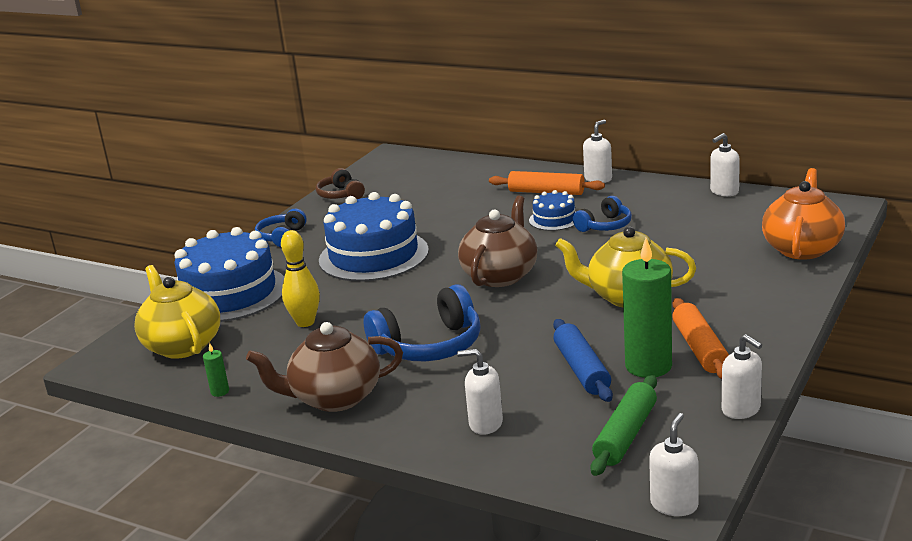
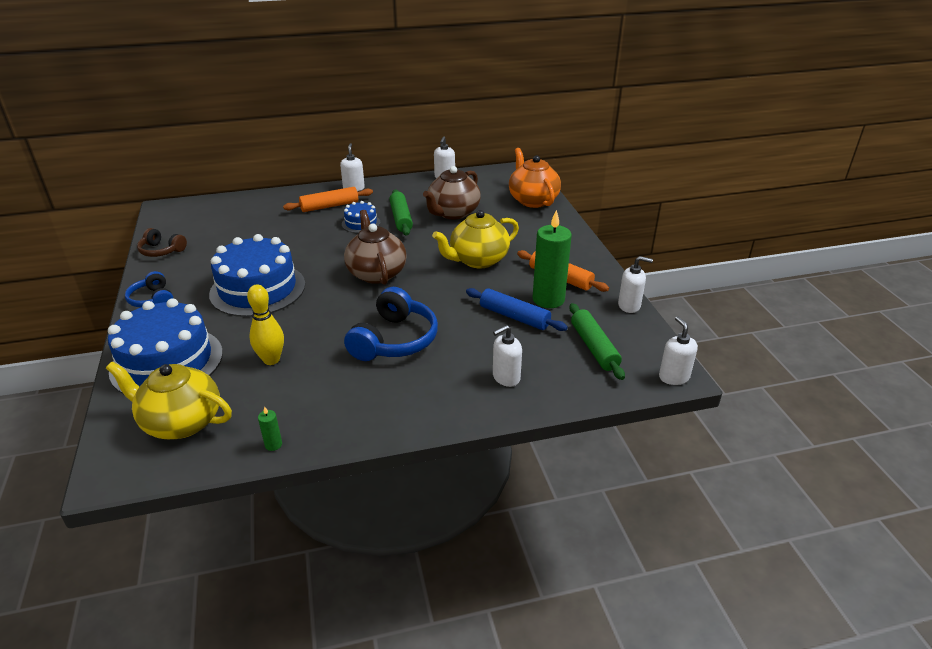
camera: 45 degrees left, 10 degrees up
(334, 398) = (377, 407): brown teapot -> brown teapot (453, 213)
(605, 226) = (401, 218): blue headphones -> green rolling pin

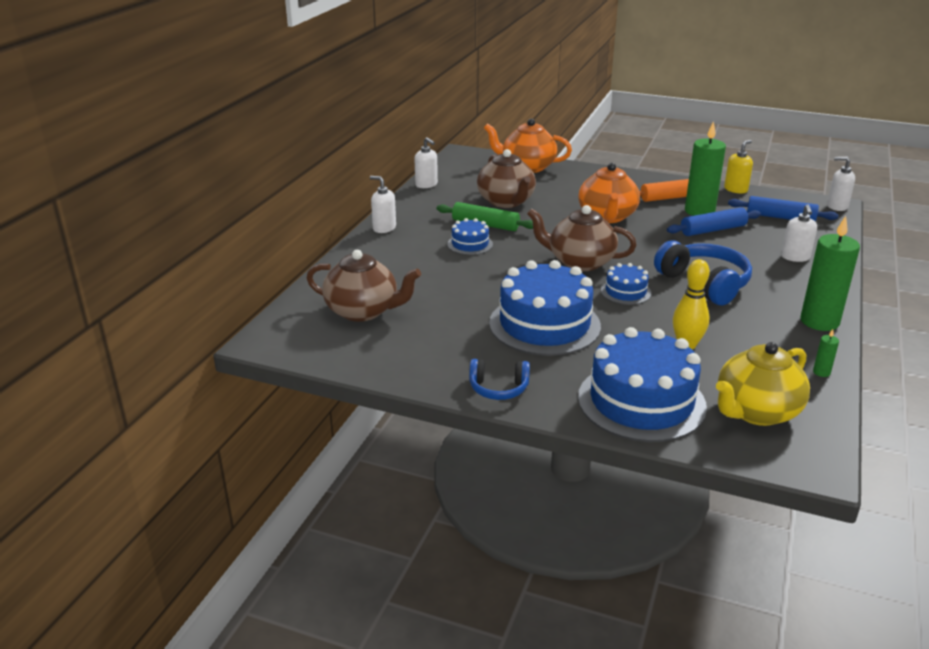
camera: 55 degrees left, 5 degrees down
(161, 251) = (382, 363): brown headphones -> none
(225, 222) = (363, 311): none -> brown teapot
(329, 206) = (408, 249): orange rolling pin -> none
(342, 307) = (625, 292): none -> blue cake
(375, 422) = (819, 321): none -> green candle
(478, 260) = (607, 216): yellow teapot -> orange teapot
(594, 347) = (780, 217): green rolling pin -> blue rolling pin
(629, 305) = (736, 189): white soap dispenser -> yellow soap dispenser

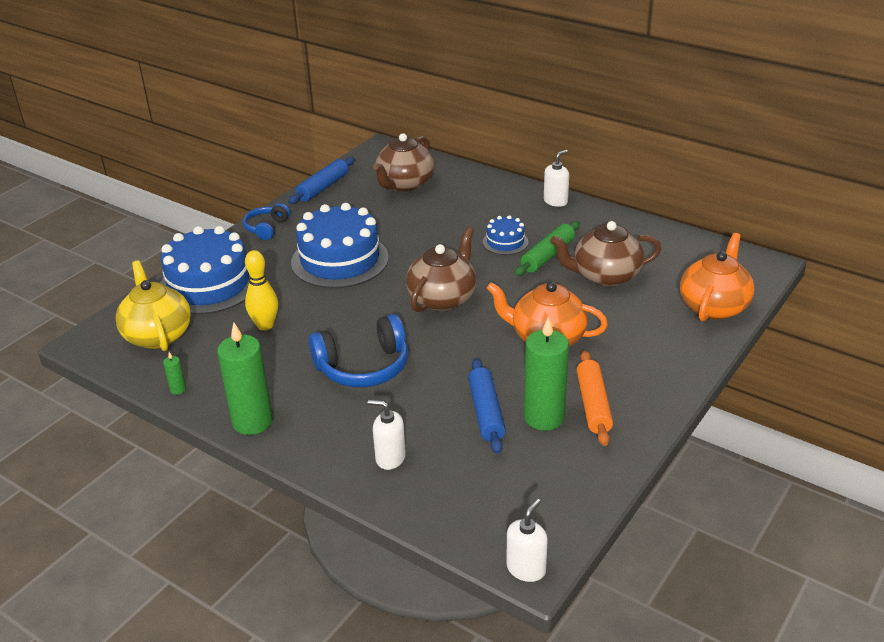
camera: 105 degrees right, 5 degrees up
(426, 184) = (663, 232): white soap dispenser -> none
(625, 292) = (372, 313): blue cake -> none
(736, 189) = (610, 476): yellow soap dispenser -> none
(780, 217) = (505, 488): blue rolling pin -> blue rolling pin (323, 187)

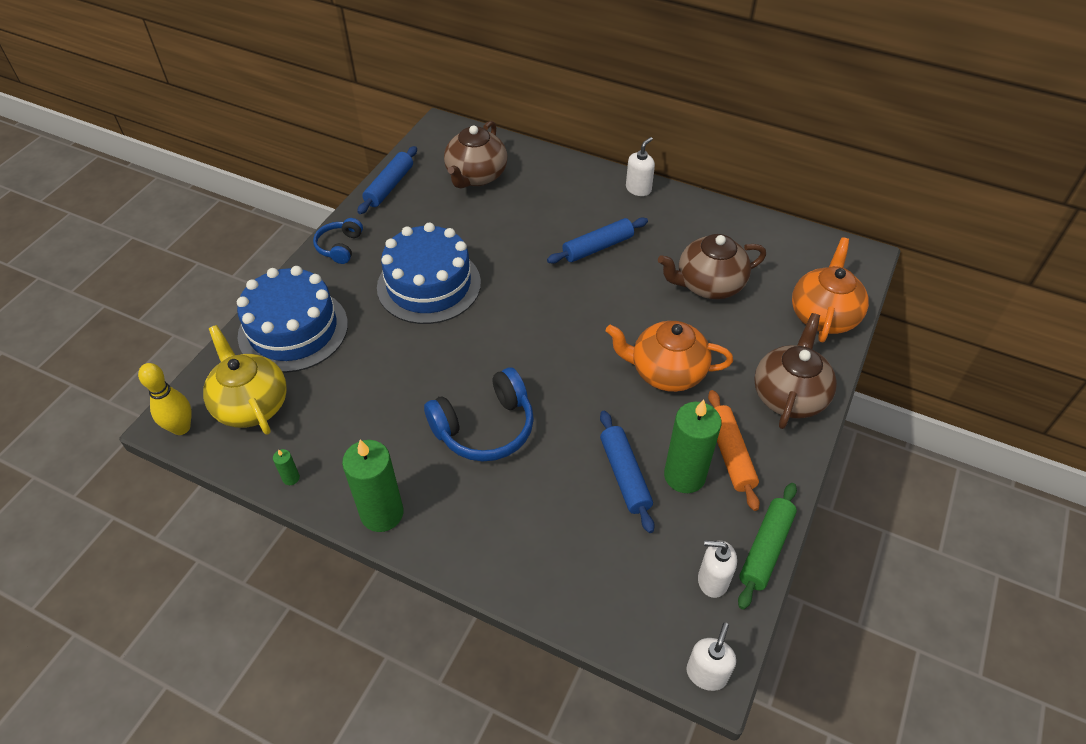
camera: 10 degrees left, 15 degrees up
(265, 325) = (367, 381): yellow bowling pin -> yellow bowling pin (181, 428)
(390, 458) = (538, 546): white soap dispenser -> white soap dispenser (712, 580)
(443, 298) = (549, 328): brown teapot -> brown teapot (789, 396)
(505, 242) = (598, 247): blue cake -> blue rolling pin
(547, 256) = (645, 262): green rolling pin -> green rolling pin (765, 549)

